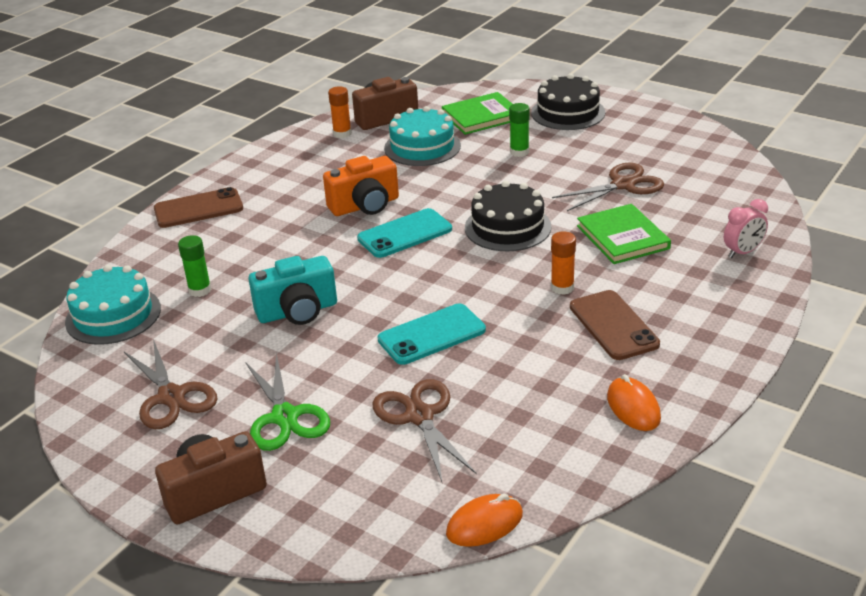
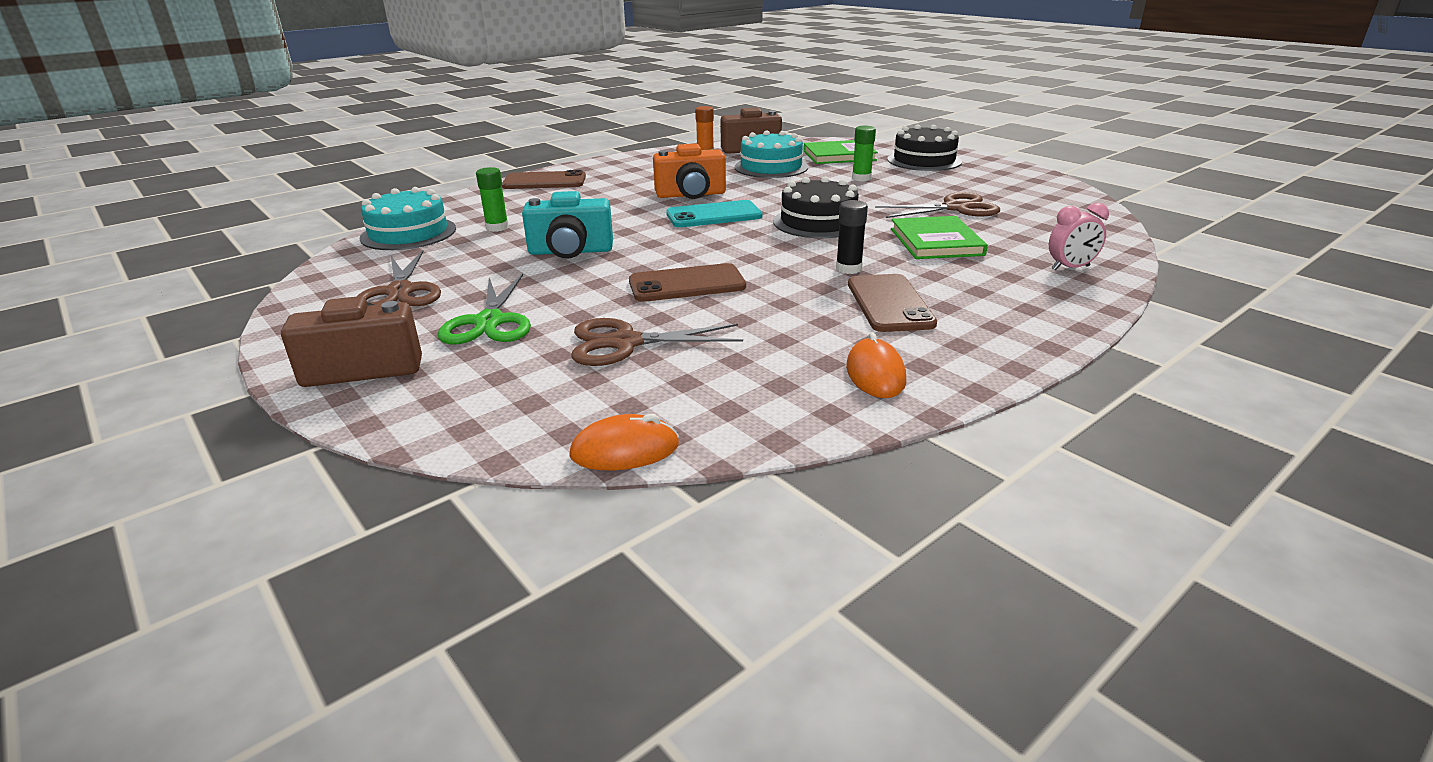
camera: 15 degrees right, 5 degrees down
(419, 416) = (625, 343): brown scissors -> brown scissors turned 90 degrees counterclockwise
(431, 335) = (687, 284): turquoise phone -> brown phone
(562, 288) = (848, 269): orange glue stick -> black glue stick

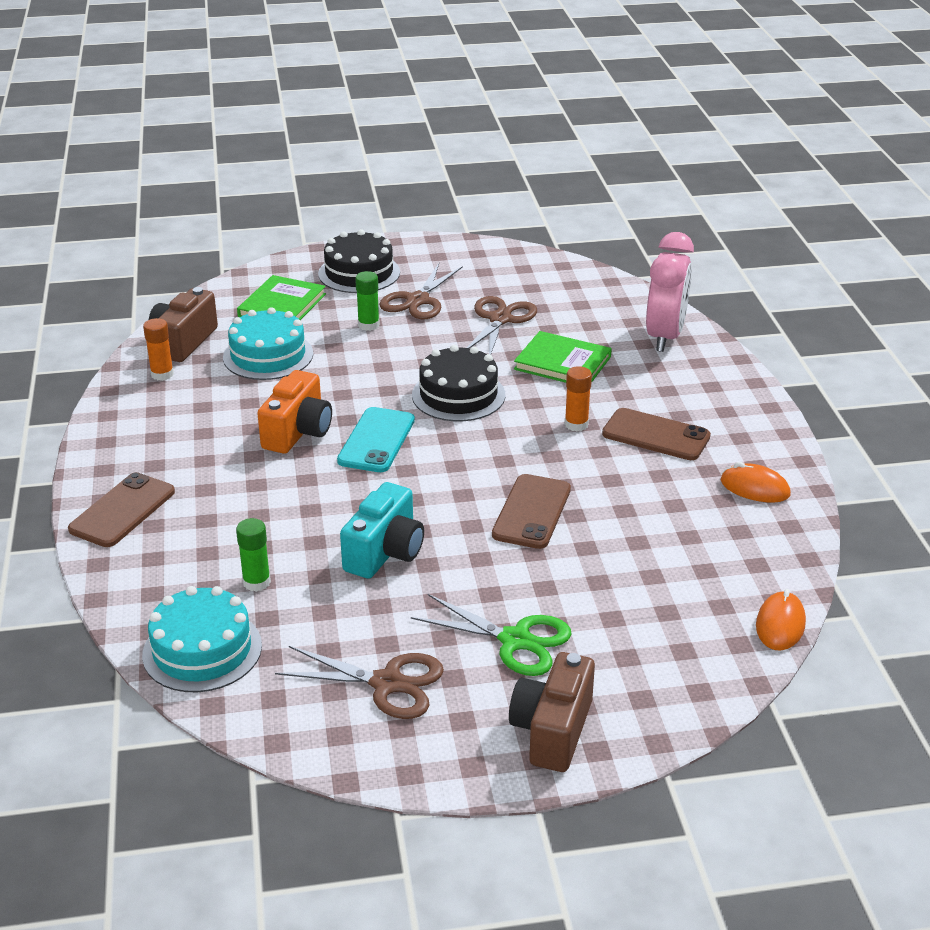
camera: 60 degrees left, 5 degrees up
(625, 343) = (620, 578): brown scissors -> brown scissors (417, 300)
(848, 269) = (576, 424): black glue stick -> orange glue stick
(1070, 268) = (665, 337): pink clock -> pink clock, size x1.89

